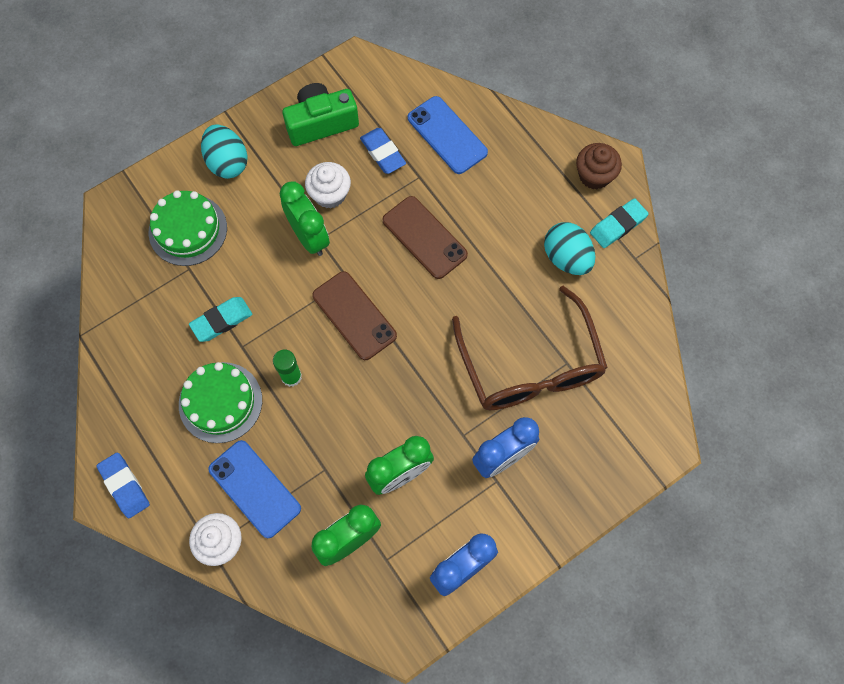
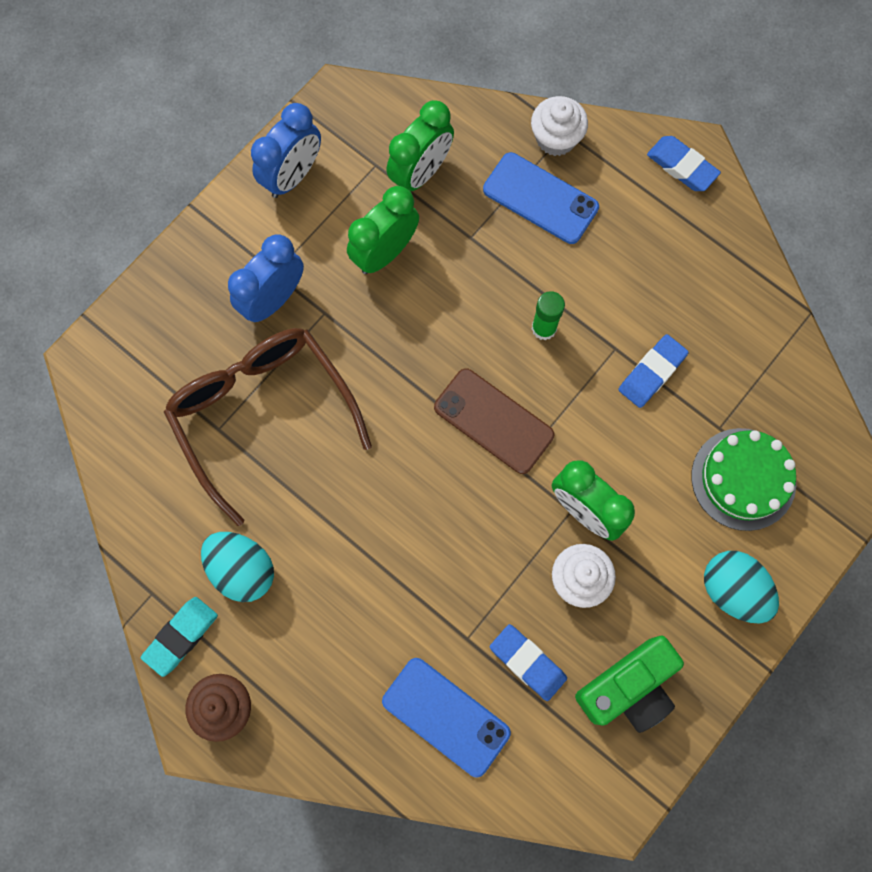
camera: 165 degrees right, 5 degrees up
(220, 402) = (614, 279): green cake -> none
(221, 321) = (652, 373): turquoise eraser -> blue eraser
(424, 237) = (435, 549): brown phone -> none

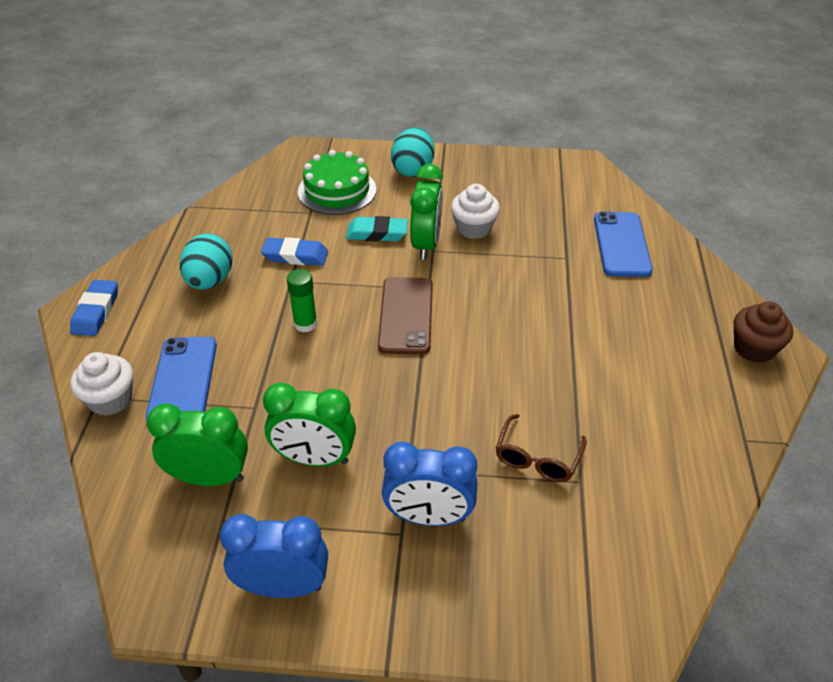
camera: 125 degrees left, 30 degrees down
(181, 636) = (747, 401): turquoise eraser -> turquoise eraser (377, 233)
(242, 569) = (662, 394): turquoise egg -> turquoise egg (210, 281)
(262, 413) = (537, 458): brown glasses -> brown glasses, size x0.47
(527, 662) = (549, 226): blue eraser -> none
(628, 687) = (514, 184): green camera -> none

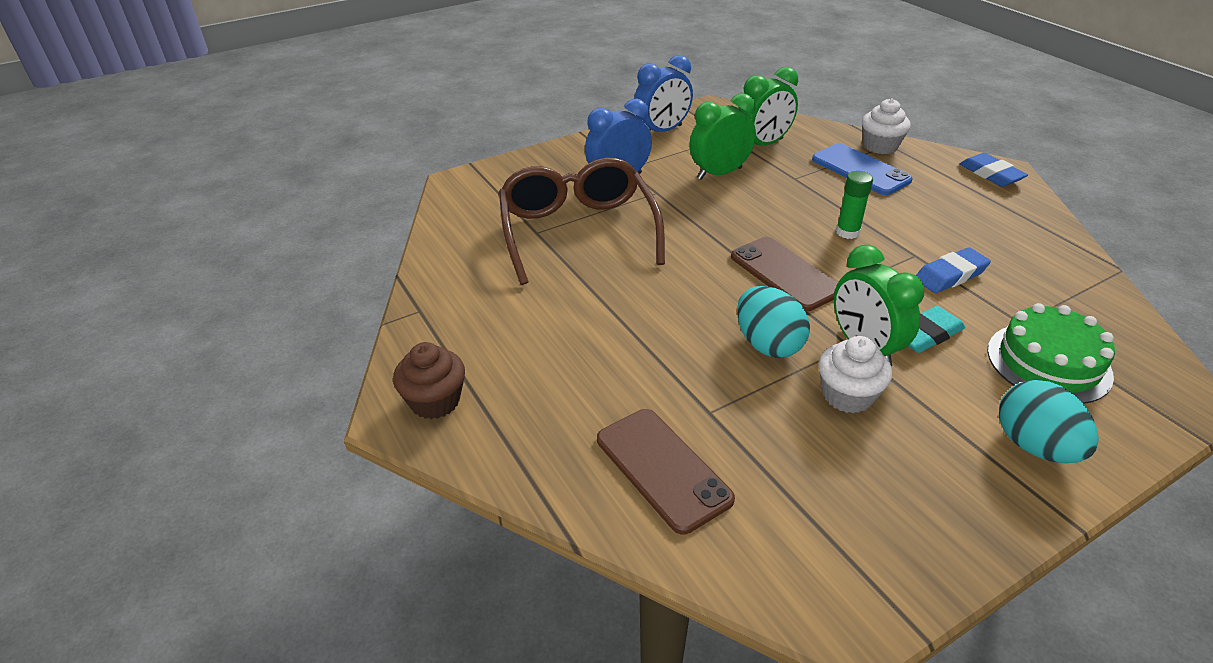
camera: 145 degrees right, 5 degrees down
(210, 281) = (968, 225): turquoise egg -> turquoise egg (768, 344)
(537, 458) = (578, 231): brown glasses -> brown glasses, size x2.14
(621, 244) = (662, 469): blue phone -> brown phone

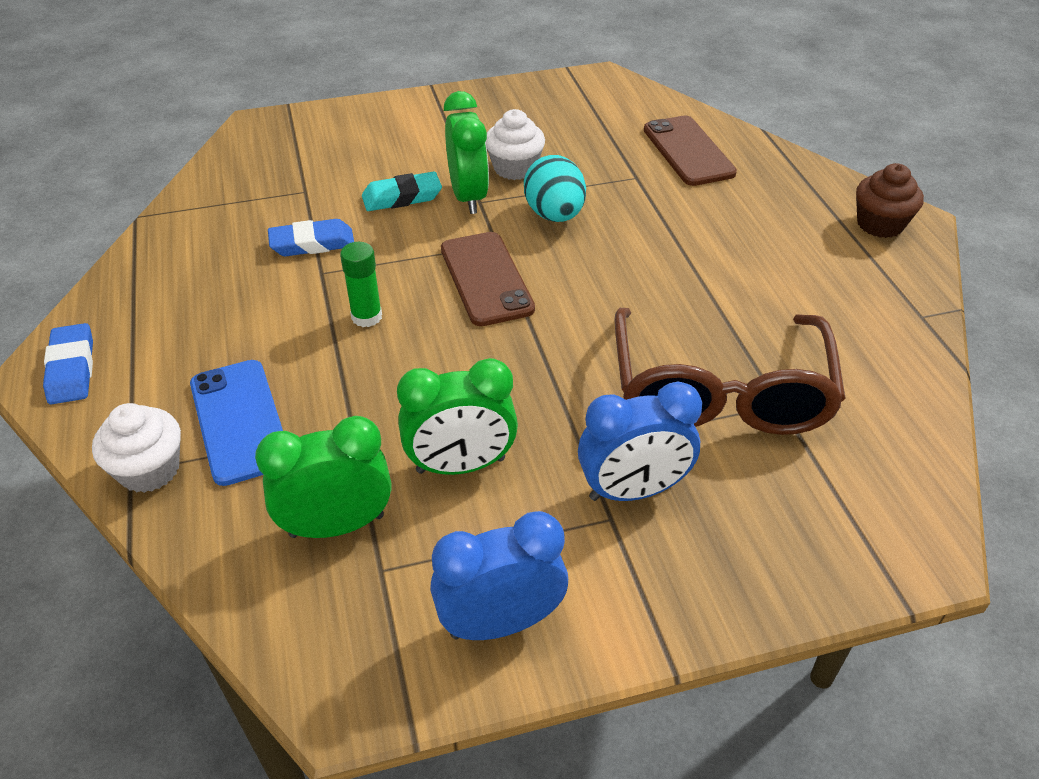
camera: 165 degrees left, 5 degrees up
(1034, 446) = (408, 120): turquoise egg -> none
(1048, 362) = (326, 160): green cake -> none

